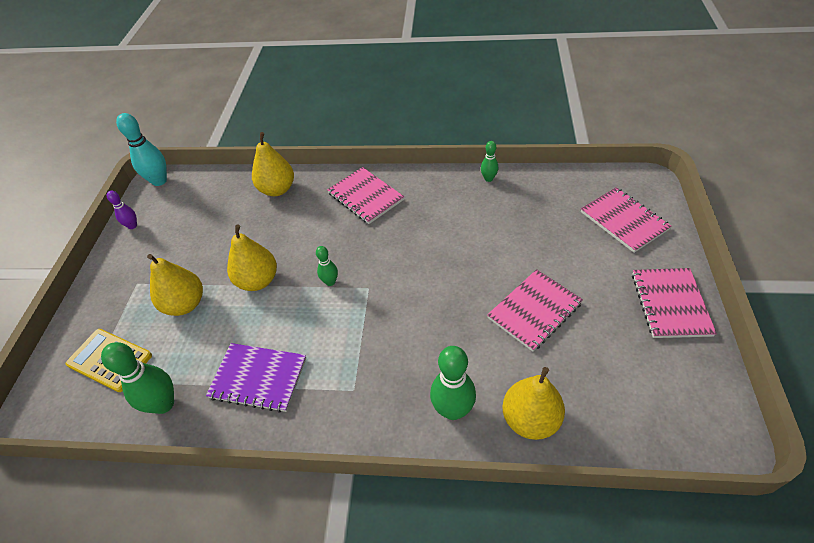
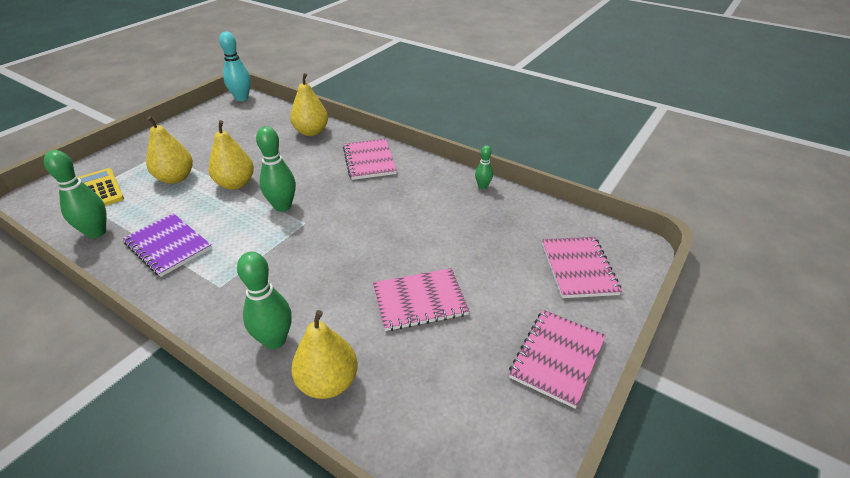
camera: 25 degrees right, 10 degrees down
(132, 226) = (197, 118): purple bowling pin -> none
(330, 282) = (283, 206): green bowling pin -> green bowling pin, size x1.81

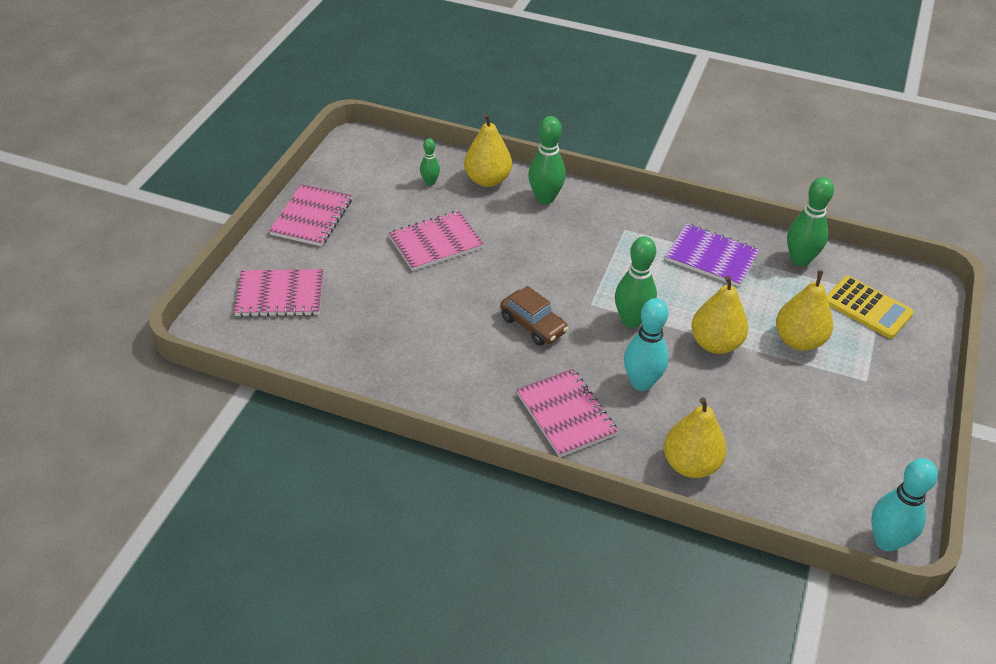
camera: 165 degrees right, 5 degrees up
(308, 170) = (641, 383): none -> turquoise bowling pin
(362, 214) = (533, 325): none -> brown car
(482, 186) = (392, 392): green bowling pin -> green bowling pin (430, 182)
(578, 268) = (280, 295): pink notebook -> pink notebook turned 75 degrees counterclockwise

